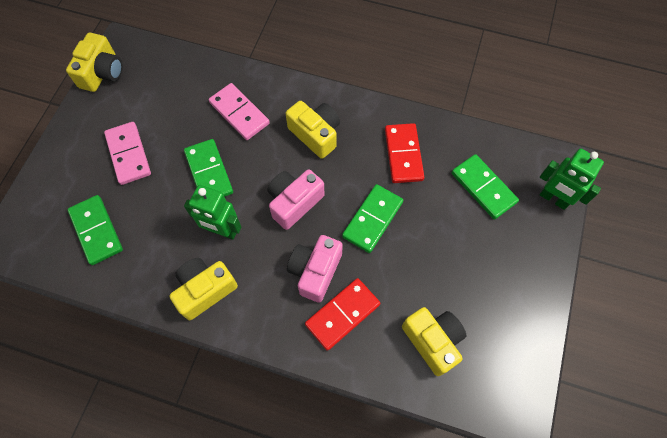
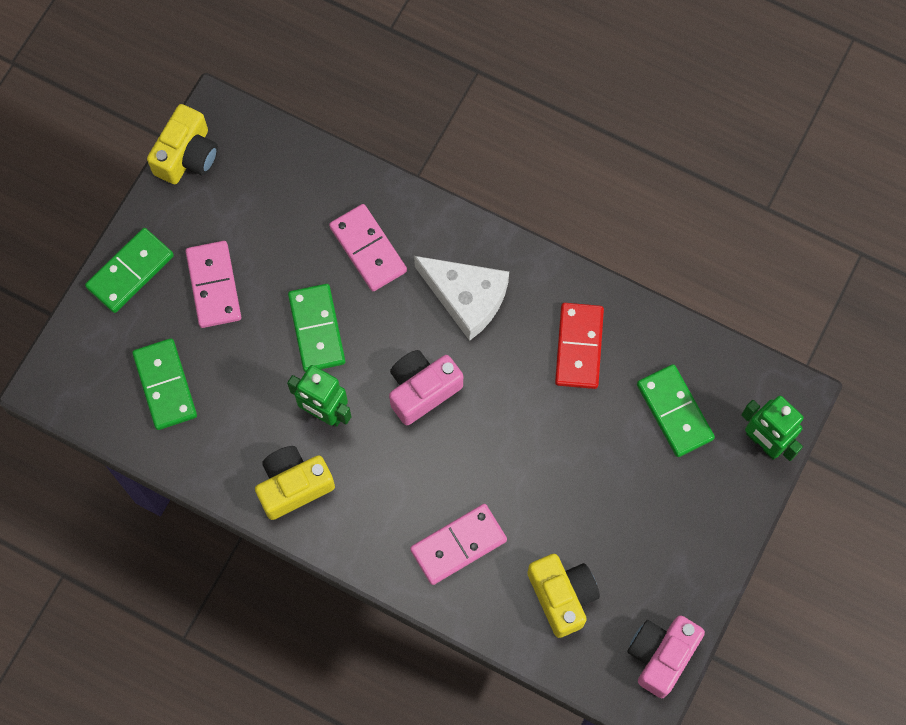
camera: 10 degrees right, 5 degrees up
(315, 134) = (466, 298): yellow camera -> white cheese
(315, 271) = (434, 485): pink camera -> pink camera (661, 655)
(342, 314) = (458, 545): red domino -> pink domino
(372, 219) = (519, 430): green domino -> green domino (130, 272)

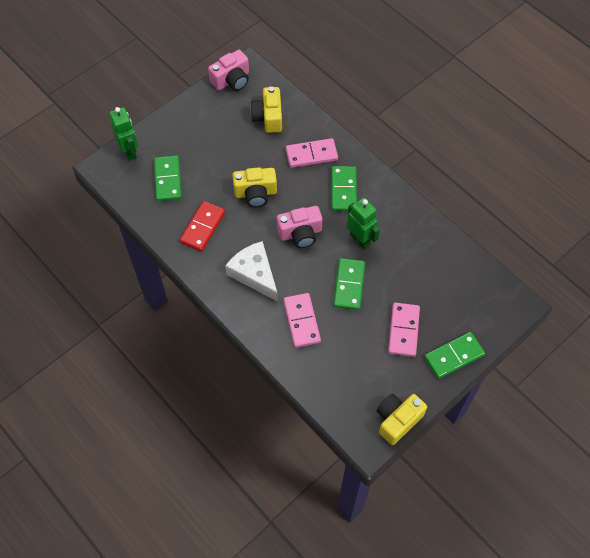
camera: 160 degrees left, 10 degrees down
(165, 385) = (448, 283): green domino -> green domino (343, 190)
(293, 486) = (390, 208): yellow camera -> yellow camera (255, 193)

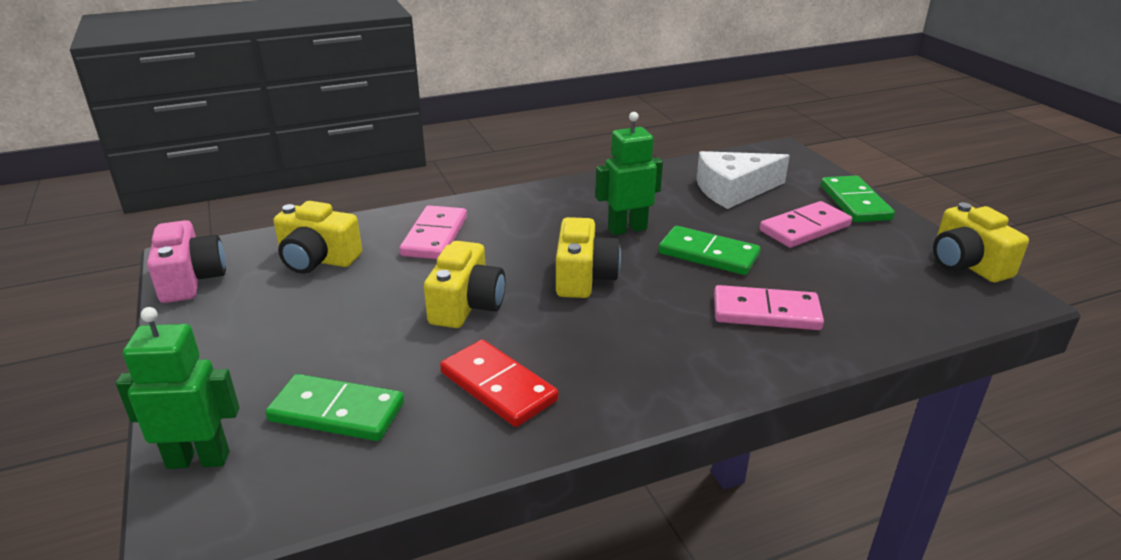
camera: 70 degrees left, 30 degrees down
(254, 274) = (645, 343): white cheese -> white cheese (733, 190)
(300, 233) = (584, 277): pink camera -> yellow camera
(343, 190) = (526, 224): green domino -> none
(403, 330) = (805, 228): pink domino -> pink domino turned 60 degrees counterclockwise

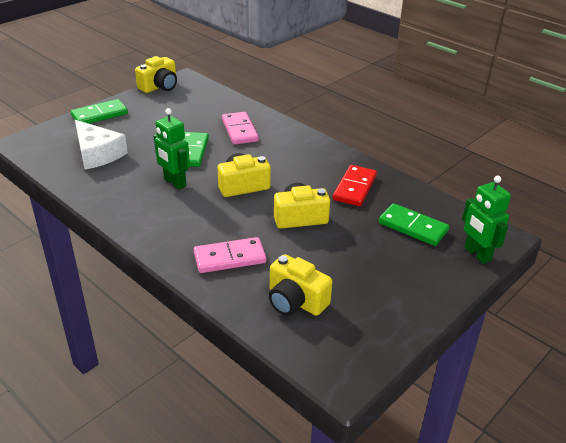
camera: 115 degrees left, 5 degrees up
(191, 280) = (365, 354): pink camera -> none
(317, 259) = (295, 301): yellow camera -> yellow camera turned 135 degrees clockwise
(337, 412) = (412, 227): green domino -> green domino turned 45 degrees counterclockwise
(805, 228) = (142, 127): pink domino -> none

